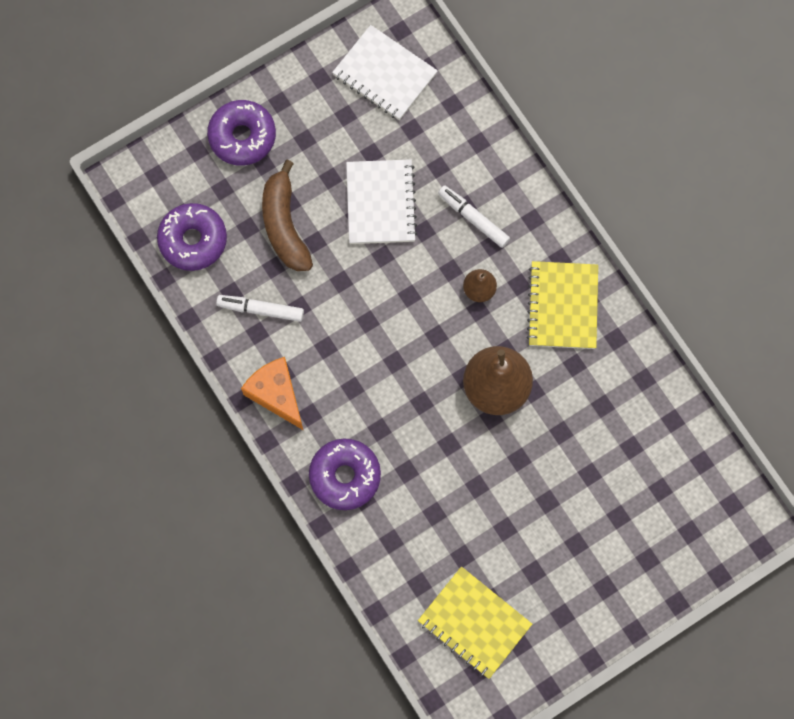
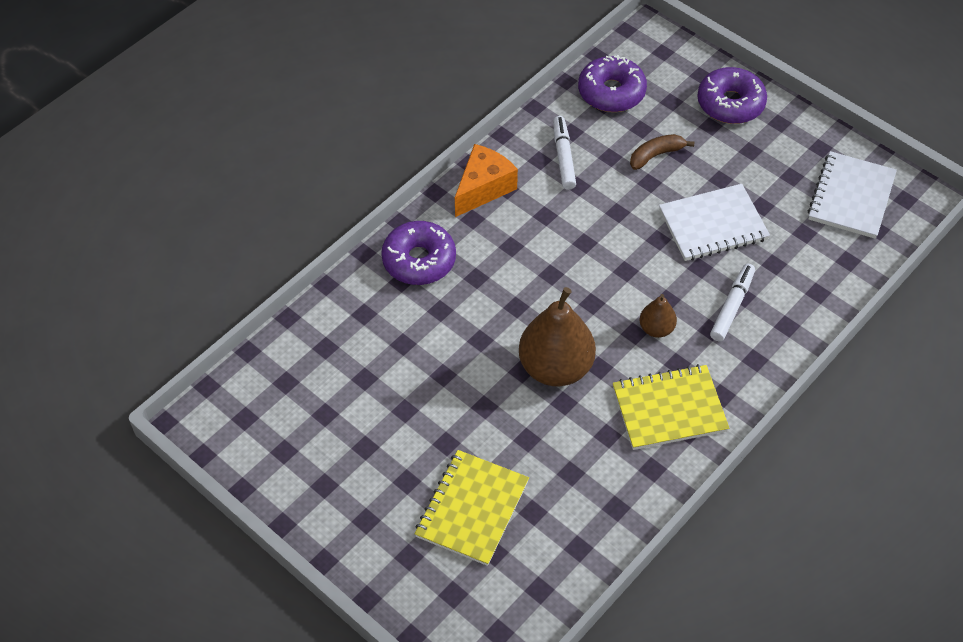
camera: 75 degrees right, 20 degrees down
(284, 225) = (656, 155): brown banana -> brown banana, size x0.60
(474, 623) = (296, 404): yellow notebook -> yellow notebook (472, 509)

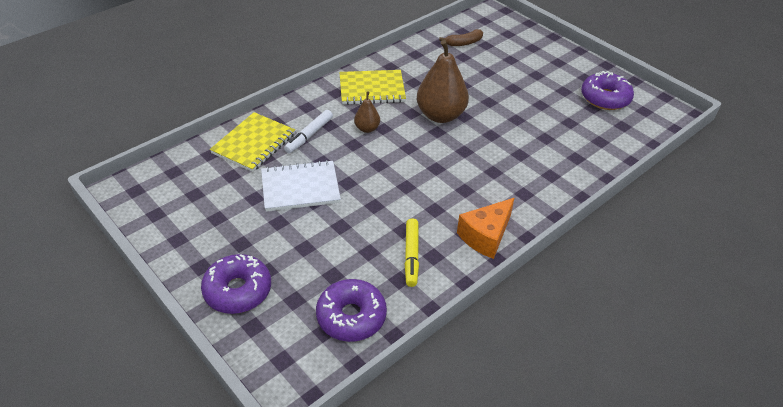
camera: 175 degrees left, 10 degrees down
(419, 260) = (538, 187): purple donut -> purple donut (605, 98)
(472, 509) = (497, 60): yellow notebook -> yellow notebook (254, 144)
(563, 157) = (411, 256): white marker -> yellow marker
(656, 155) = (327, 248): brown banana -> brown banana (463, 43)
(851, 197) = (178, 196): white notebook -> none

